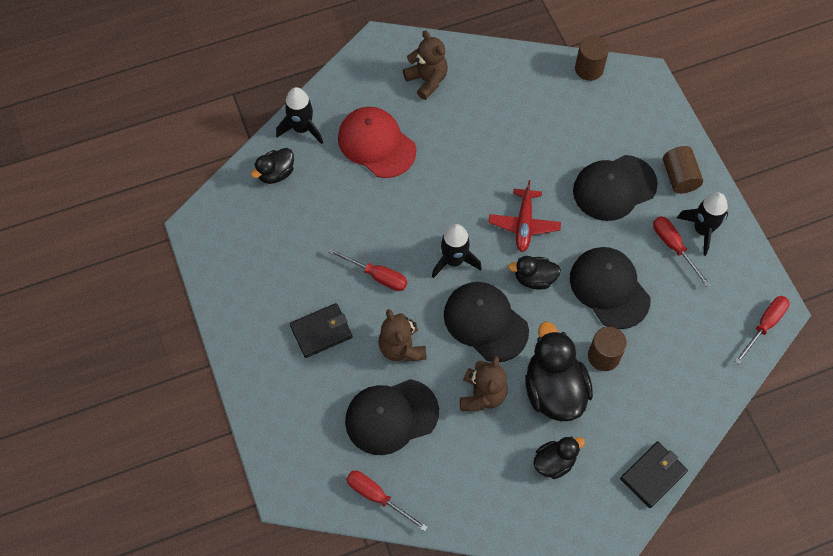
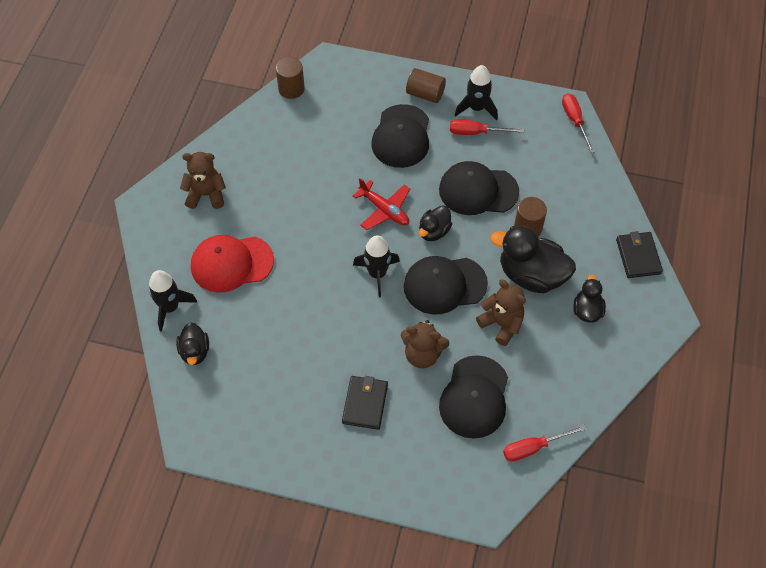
camera: 55 degrees left, 5 degrees down
(377, 276) = (348, 334): red screwdriver -> none

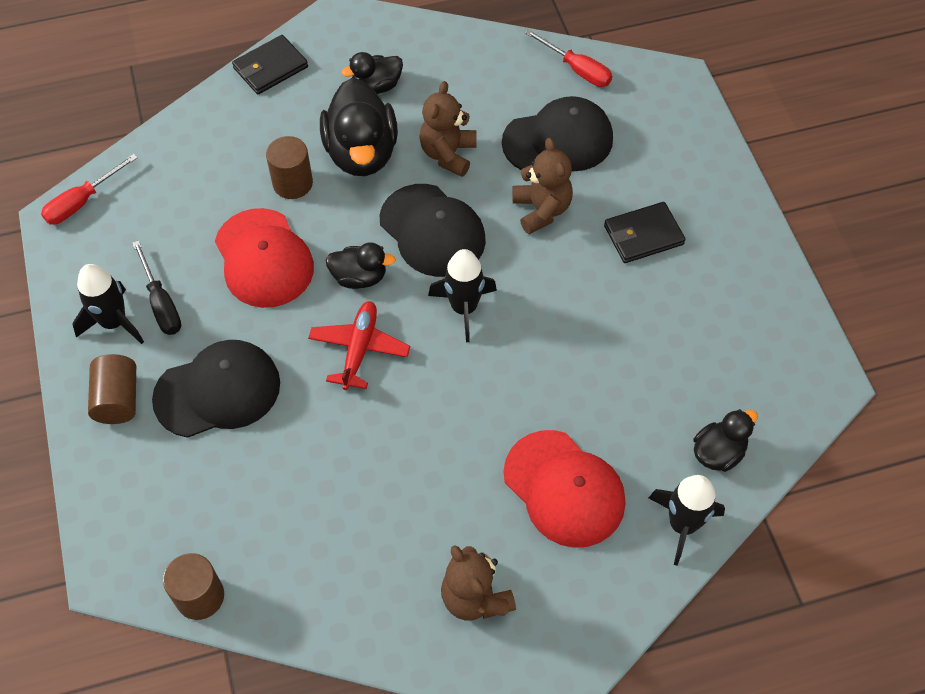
camera: 120 degrees left, 0 degrees up
(476, 132) = (161, 303): red screwdriver -> black screwdriver
(478, 191) = (264, 258): black cap -> red cap

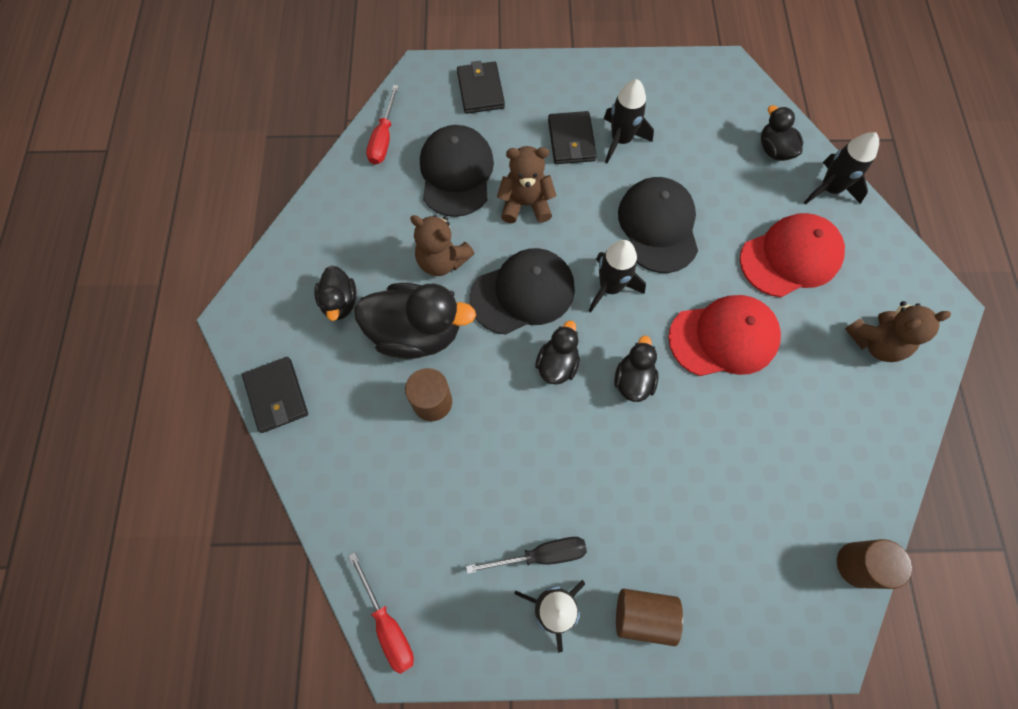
camera: 75 degrees left, 10 degrees up
(217, 391) = (652, 514): black cap -> black cap (658, 226)
(264, 258) = (513, 445): red cap -> red cap (723, 337)
(359, 349) = (633, 380): red plane -> black duck
(577, 69) = (384, 138): red screwdriver -> red screwdriver turned 135 degrees clockwise
(664, 284) = (621, 140): none -> black rocket
(676, 136) = (480, 90): none -> black wallet

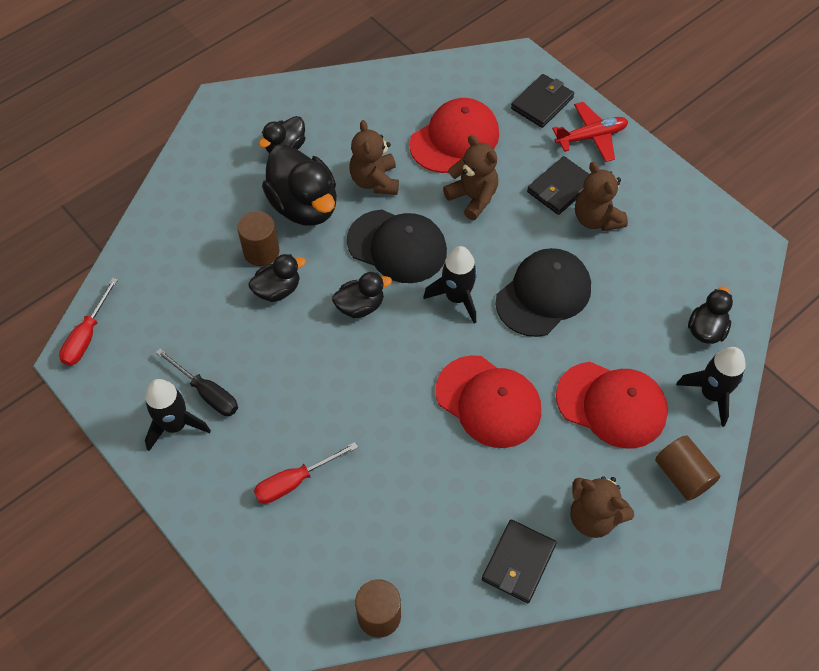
camera: 50 degrees right, 10 degrees down
(276, 396) = (187, 164): black wallet -> black wallet (518, 562)
(384, 138) = (437, 78): red screwdriver -> red screwdriver (295, 481)
(456, 173) = (454, 139): black cap -> red cap
(543, 85) = (591, 137): none -> red plane
(621, 140) = (596, 219): black rocket -> brown teddy bear
(633, 380) = (393, 363): black duck -> black duck (278, 290)
(643, 615) = (216, 487): brown cylinder -> brown cylinder (682, 475)

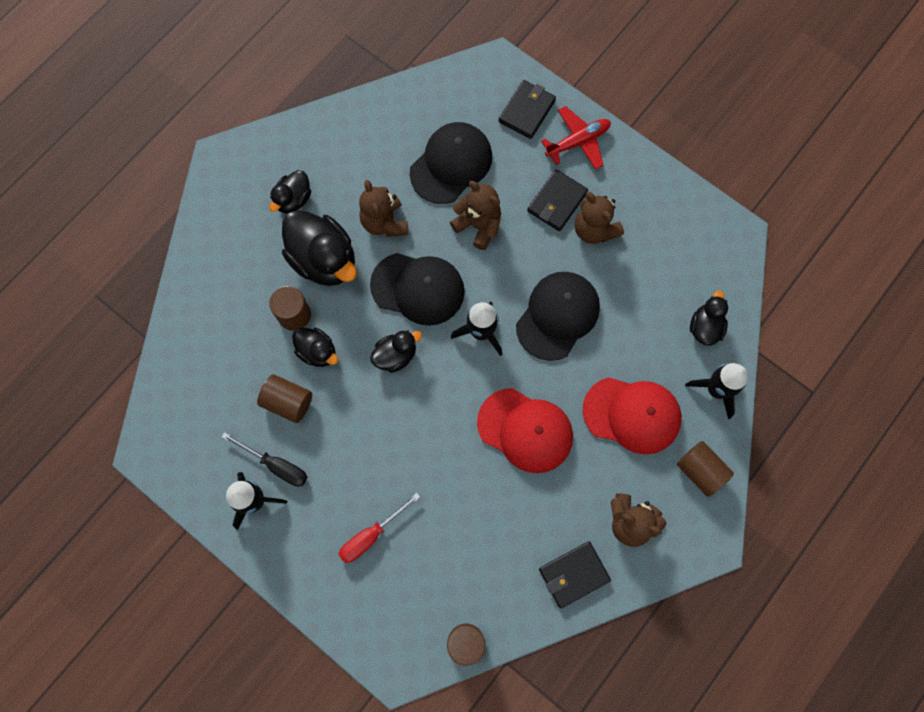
camera: 10 degrees left, 15 degrees up
(87, 336) = (154, 428): red screwdriver -> none
(235, 333) = (288, 402): none -> brown cylinder
(278, 290) = (317, 352): black duck -> black duck turned 75 degrees clockwise
(454, 139) = (451, 164): red cap -> black cap
(518, 562) = (573, 574): black wallet -> black wallet turned 45 degrees clockwise

